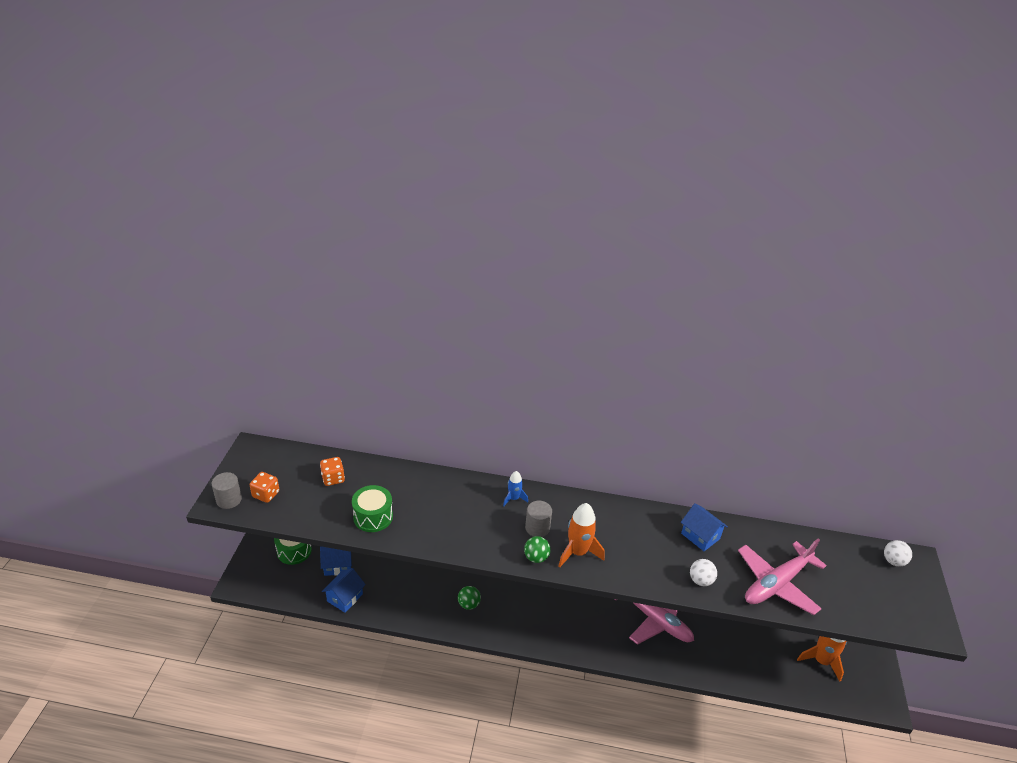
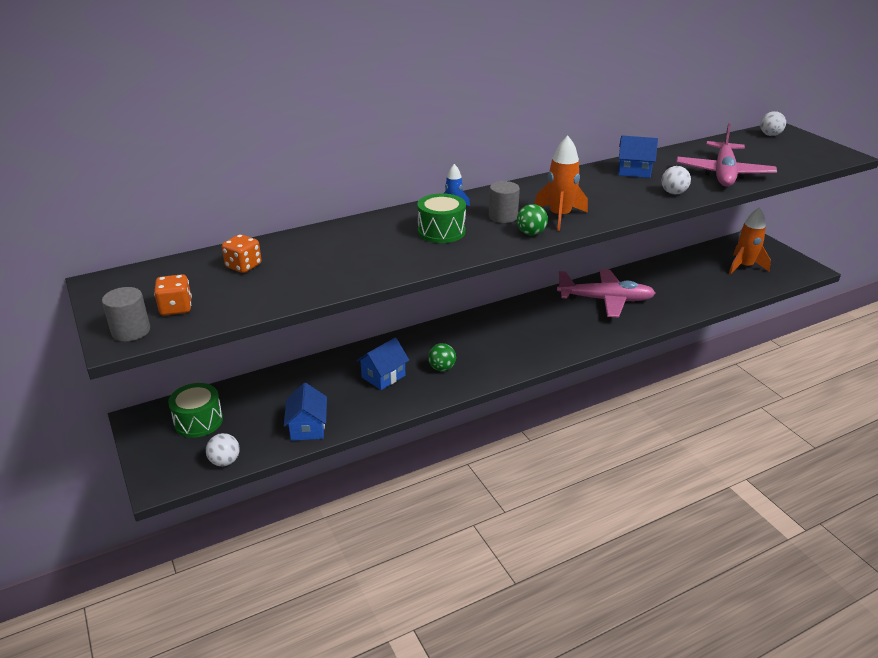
camera: 35 degrees left, 5 degrees down
(281, 592) = (225, 461): none -> white ball
(337, 565) = (267, 408): blue house -> blue house (383, 376)
(373, 517) = (332, 273): green drum -> green drum (441, 231)

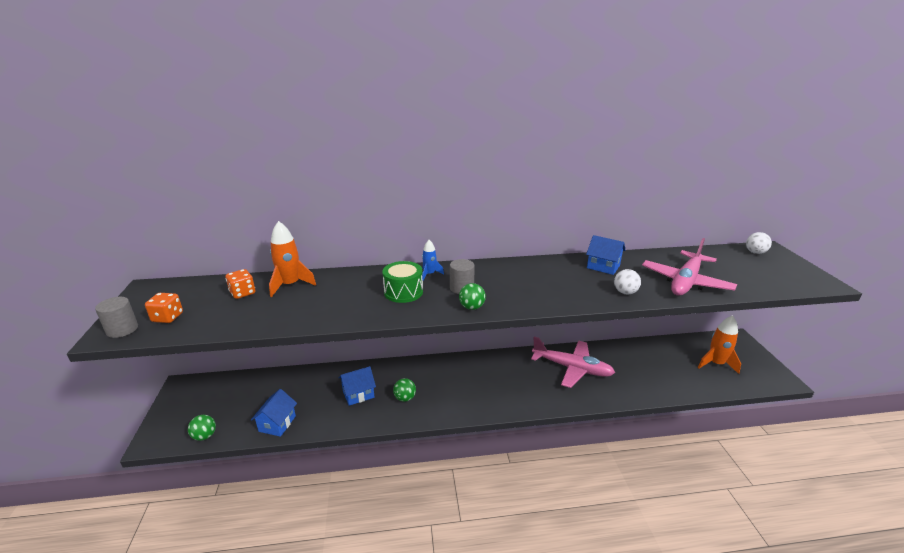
camera: 20 degrees right, 5 degrees down
(198, 421) = (214, 397): green drum -> none
(225, 461) = (205, 436): white ball -> green ball
(559, 216) = (508, 296): orange rocket -> orange rocket (290, 285)

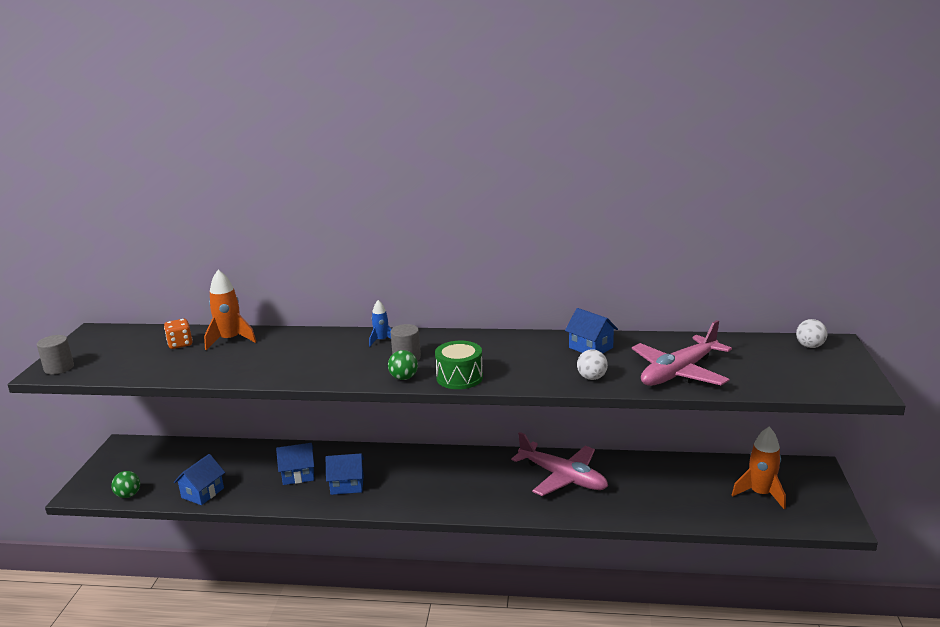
camera: 15 degrees right, 5 degrees down
(167, 317) = (102, 361): orange dice -> none
(403, 292) = (341, 356): green drum -> green drum (459, 377)
(405, 398) = (347, 485): green ball -> blue house

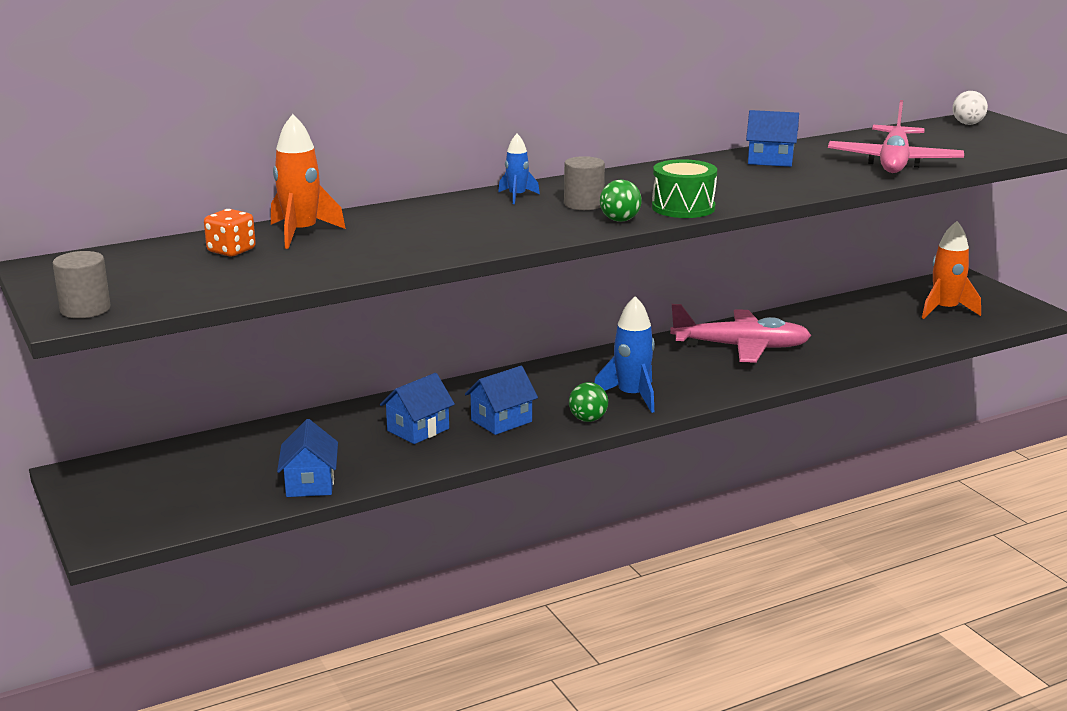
camera: 35 degrees left, 0 degrees up
(128, 495) = (194, 518): green ball -> green ball (588, 419)
(442, 494) = (631, 396): none -> blue rocket
(591, 378) = (820, 181): white ball -> none

